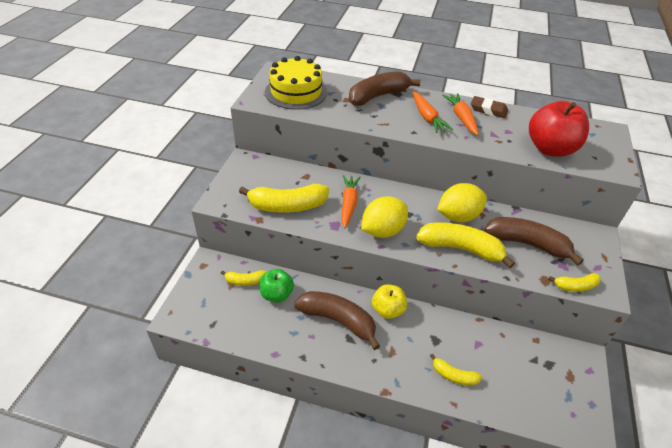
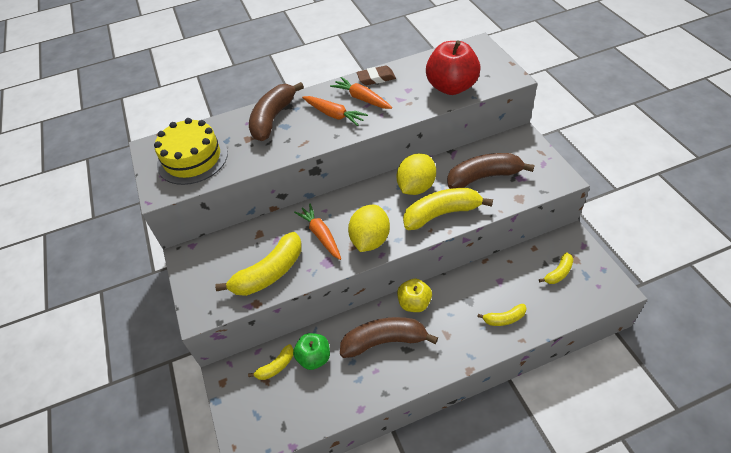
camera: 30 degrees left, 5 degrees up
(575, 286) = (541, 189): yellow banana -> yellow banana (558, 273)

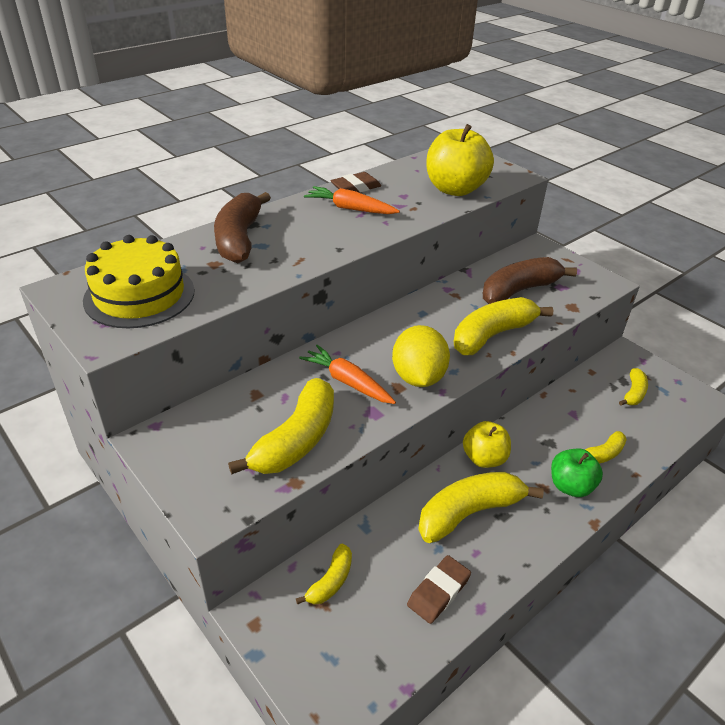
camera: 25 degrees left, 10 degrees down
(314, 358) = (382, 556): green apple -> green apple (570, 486)
(334, 115) = (323, 228): orange carrot -> none
(338, 391) = (438, 592): none -> brown eraser
(384, 341) = (469, 513): brown banana -> yellow banana
(416, 187) = (444, 311): yellow lemon -> none
(451, 87) = (455, 189): red apple -> yellow apple

